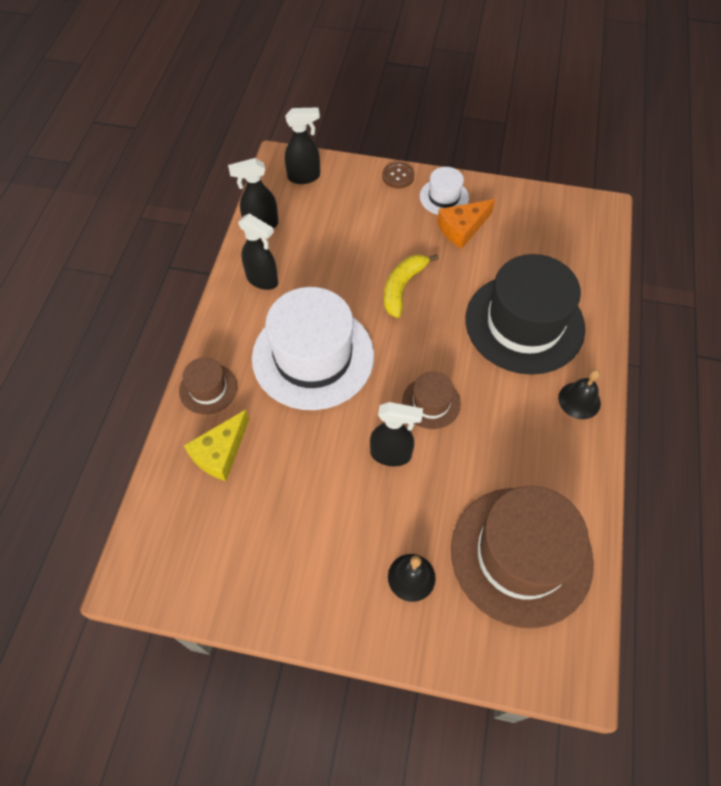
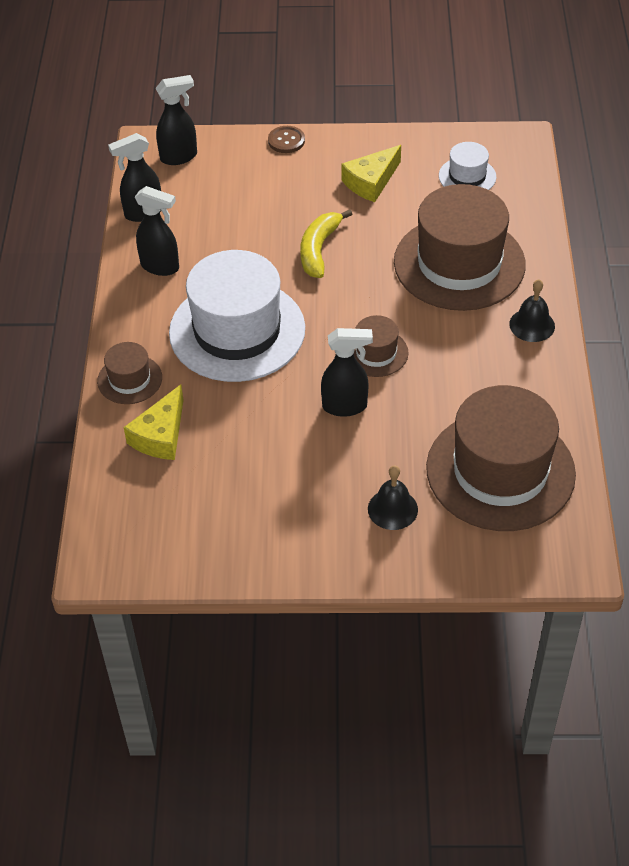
camera: 10 degrees left, 10 degrees down
(444, 197) = (343, 154): white hat -> white hat (467, 176)
(462, 228) = (371, 182): orange cheese -> yellow cheese
(524, 323) = (459, 263): black hat -> brown hat

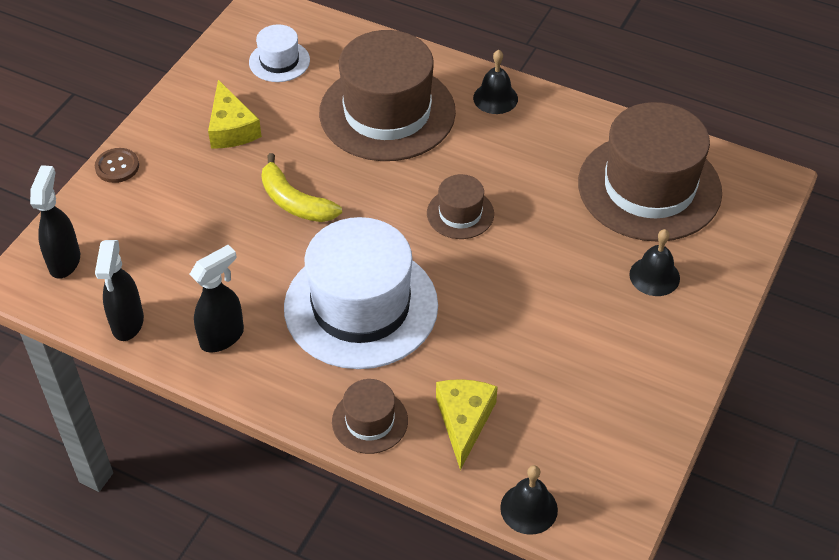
camera: 65 degrees left, 0 degrees up
(98, 505) = (529, 508): none -> black bell
(160, 435) = (464, 421): yellow cheese -> yellow cheese turned 135 degrees counterclockwise
(345, 406) = (513, 261): black spray bottle -> none

